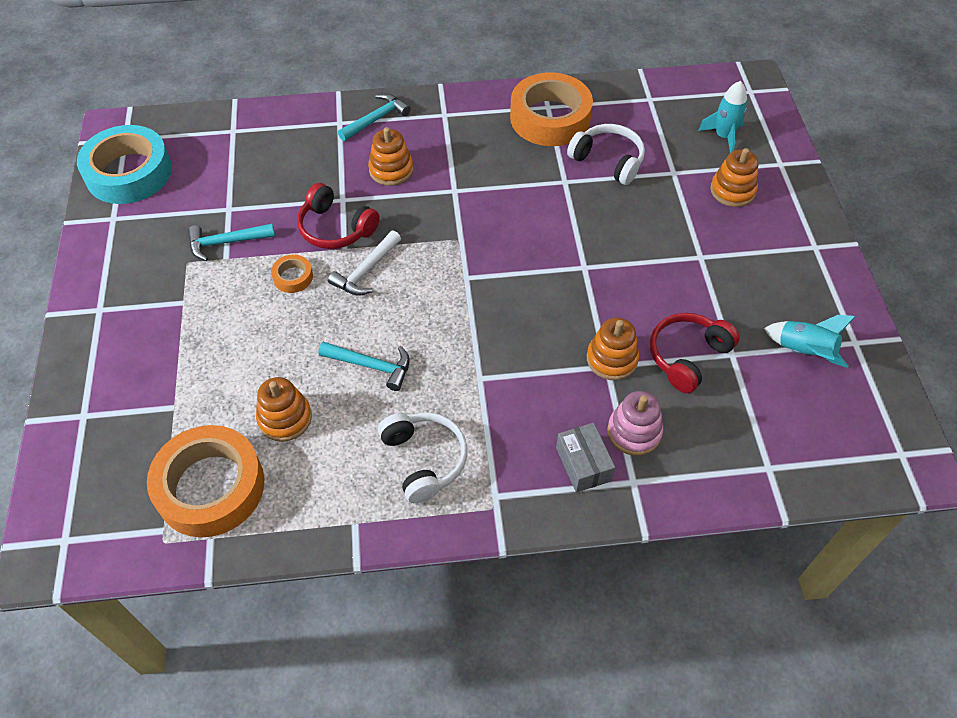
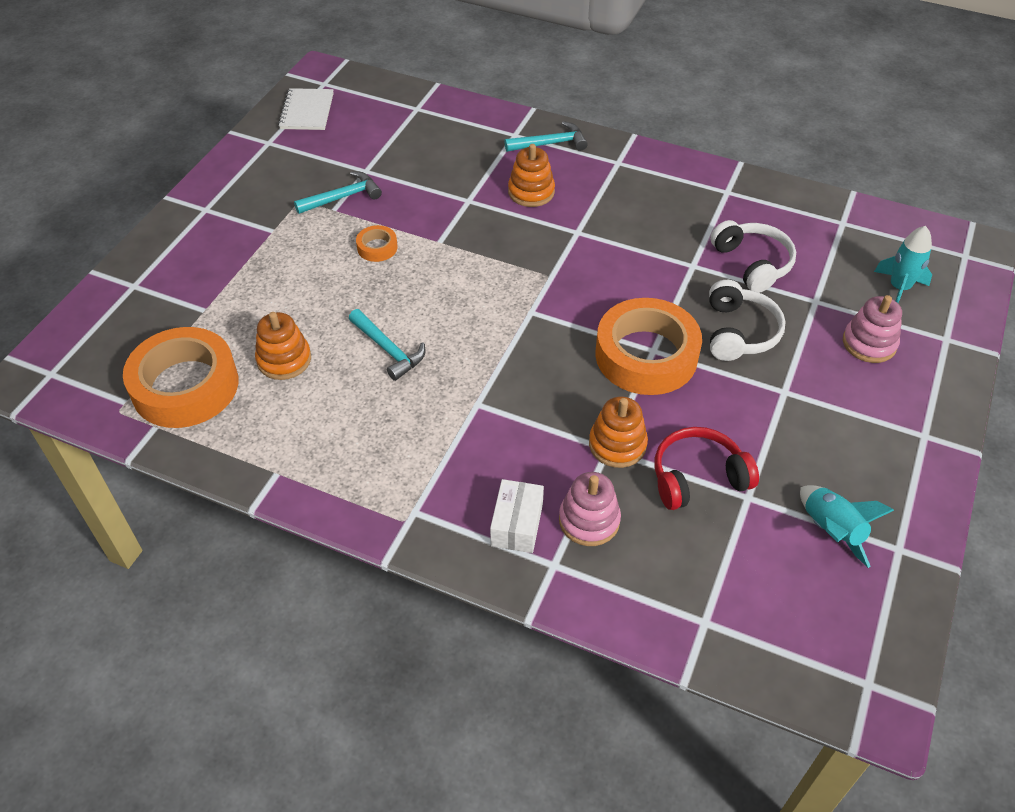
camera: 30 degrees right, 5 degrees down
(129, 173) = (307, 111): turquoise tape -> white notebook
(226, 243) = (343, 197): turquoise hammer -> turquoise hammer turned 135 degrees clockwise
(336, 228) = (444, 222): red headphones -> none
(366, 271) = (444, 268): white hammer -> none
(424, 459) = (374, 449): white headphones -> white headphones (739, 332)
(550, 118) = (721, 202): orange tape -> orange tape (646, 355)
(583, 464) = (517, 525): grey box -> white box
(732, 191) = (869, 343): orange stacking toy -> pink stacking toy

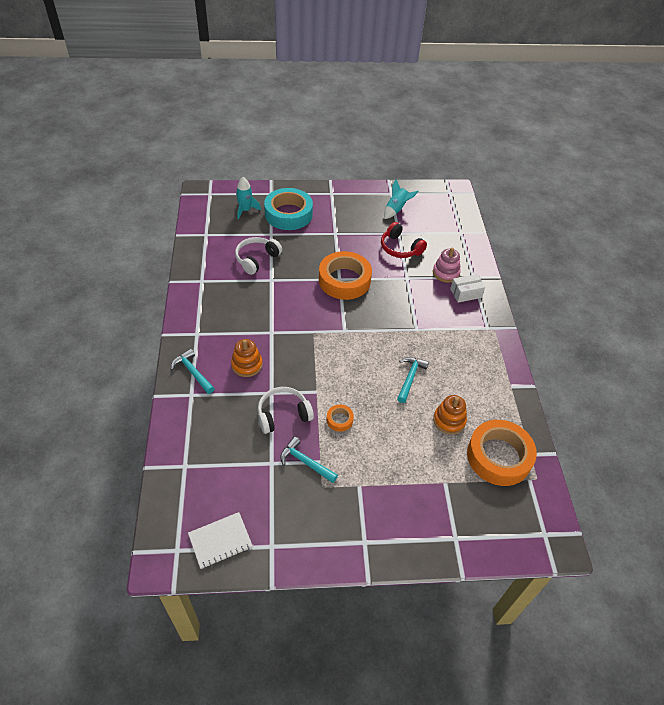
camera: 120 degrees left, 0 degrees up
(617, 444) = (402, 275): orange stacking toy -> none
(739, 332) = (308, 254): white headphones -> white headphones (283, 415)
(869, 343) = (288, 214): pink stacking toy -> turquoise tape

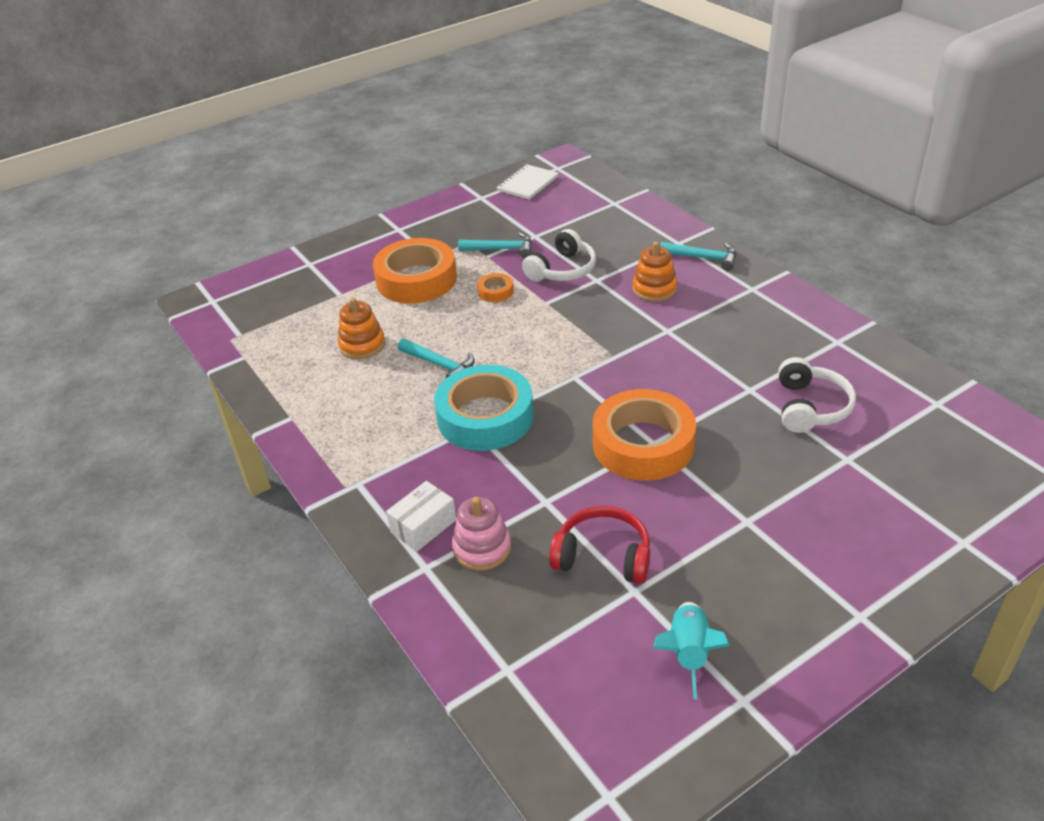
camera: 155 degrees right, 10 degrees down
(245, 210) = (949, 479): turquoise rocket -> none
(288, 214) = (872, 514): turquoise tape -> turquoise tape (485, 417)
(410, 378) = (440, 365): turquoise hammer -> turquoise hammer turned 45 degrees counterclockwise
(499, 456) = (284, 339): orange tape -> orange tape (416, 279)

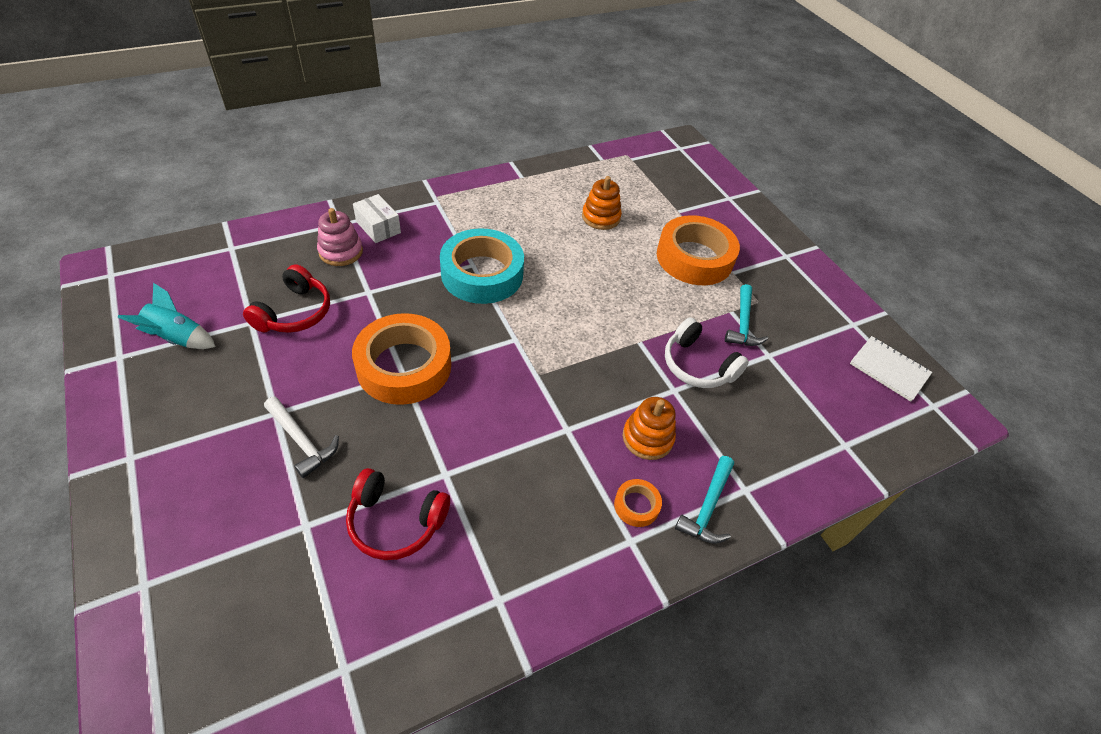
camera: 90 degrees right, 10 degrees up
(440, 365) = (560, 257): turquoise hammer -> none
(495, 292) = (665, 308): orange tape -> orange tape (636, 505)
(768, 490) = (302, 441): none -> white hammer
(810, 407) = (396, 521): white headphones -> red headphones

